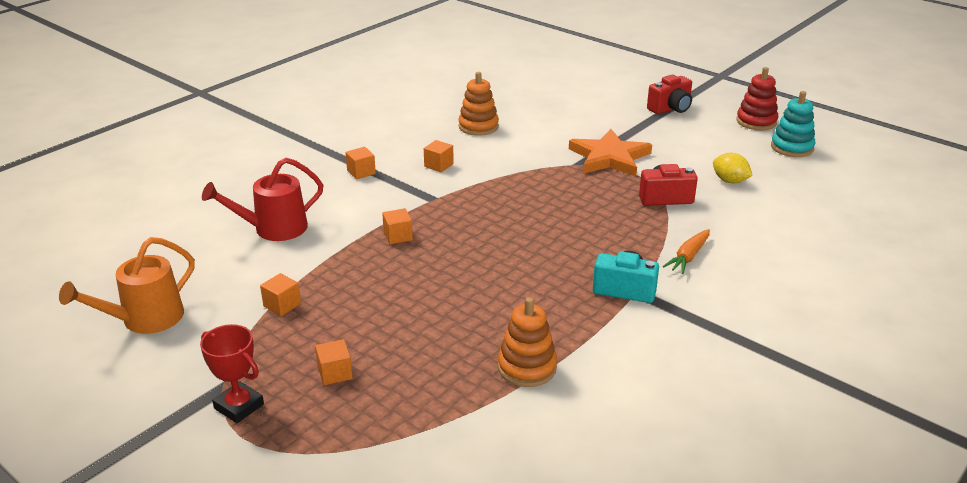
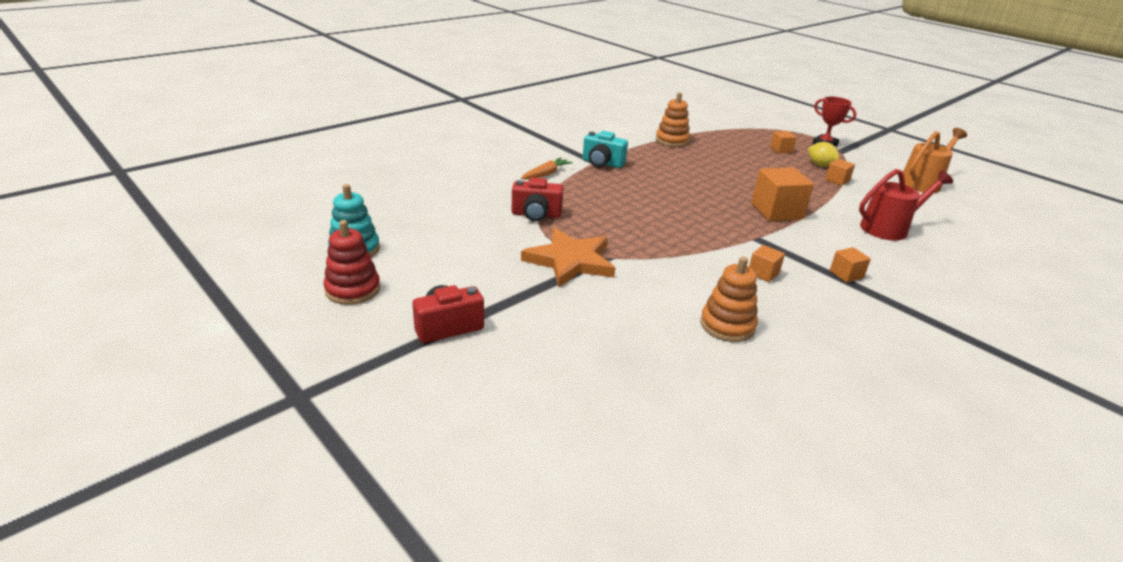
camera: 175 degrees left, 0 degrees up
(398, 236) = (776, 211): orange cube -> orange cube, size x1.92
(729, 181) = (461, 222): yellow lemon -> yellow lemon (820, 165)

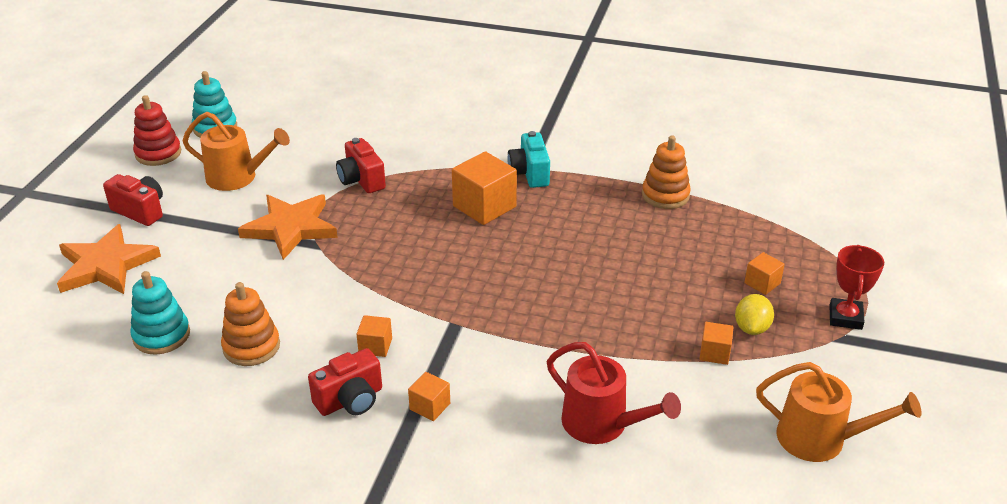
camera: 60 degrees right, 5 degrees up
(458, 262) = (237, 177): none -> orange watering can
(524, 372) = (106, 265): none -> orange star
(546, 174) = (458, 153): orange carrot -> none
(676, 368) = (161, 335): none -> turquoise stacking toy
(776, 211) = (545, 322): orange cube -> orange cube (484, 206)
(823, 302) = (350, 400): none -> red camera

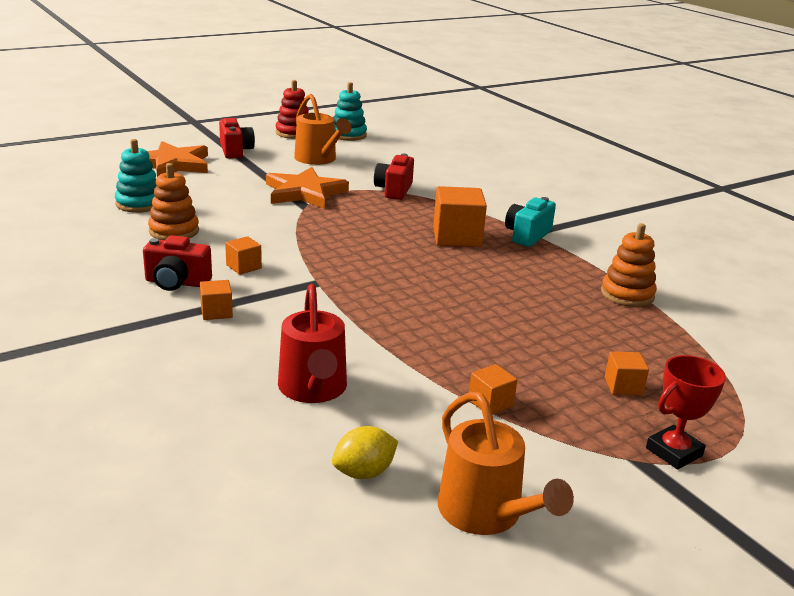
camera: 40 degrees right, 10 degrees down
(751, 328) = (557, 407): yellow lemon -> yellow lemon (364, 472)

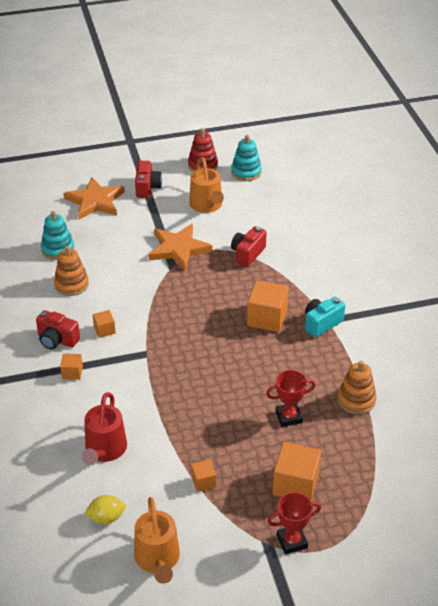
camera: 20 degrees right, 15 degrees up
(556, 320) = (288, 417): none -> red trophy
(623, 386) = (295, 484): orange cube -> orange cube, size x1.92

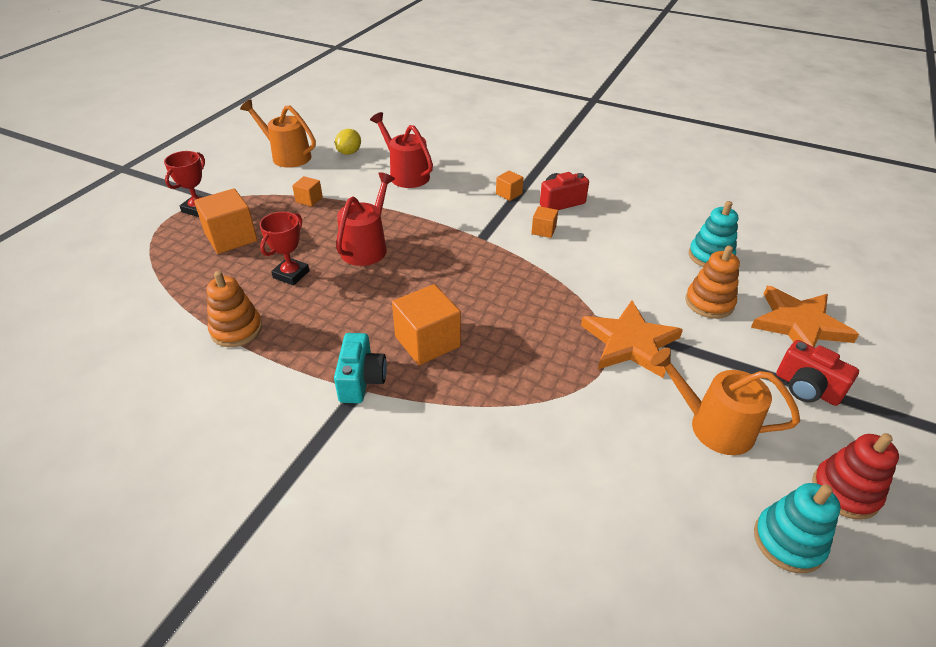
camera: 130 degrees right, 0 degrees up
(71, 284) = (636, 240): orange stacking toy -> orange stacking toy (709, 303)
(220, 402) = (367, 247): none -> red watering can
(247, 254) = (559, 399): red camera -> none

